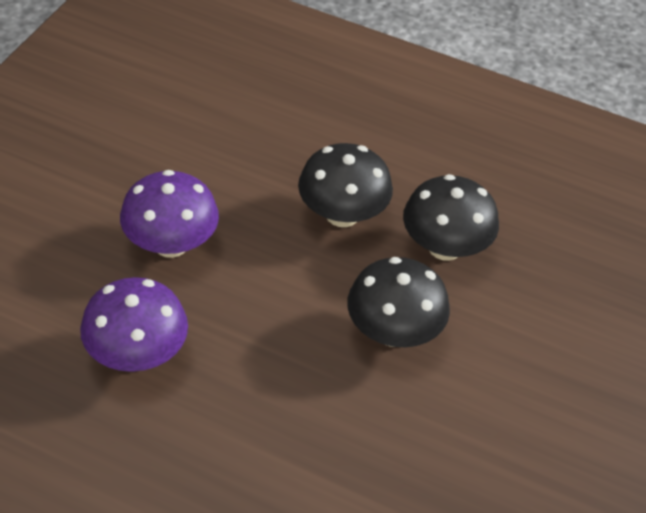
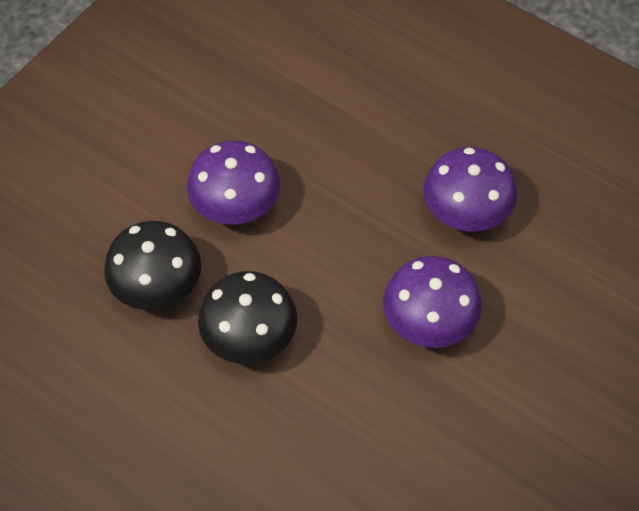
camera: 165 degrees left, 10 degrees up
(393, 332) = (235, 206): black mushroom -> purple mushroom

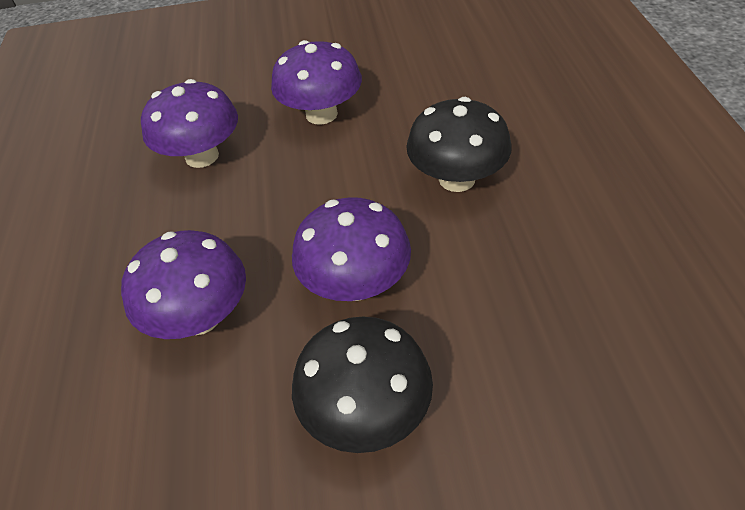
camera: 130 degrees left, 10 degrees down
(157, 287) = (499, 264): black mushroom -> black mushroom (366, 412)
(304, 121) = (200, 317): none -> purple mushroom

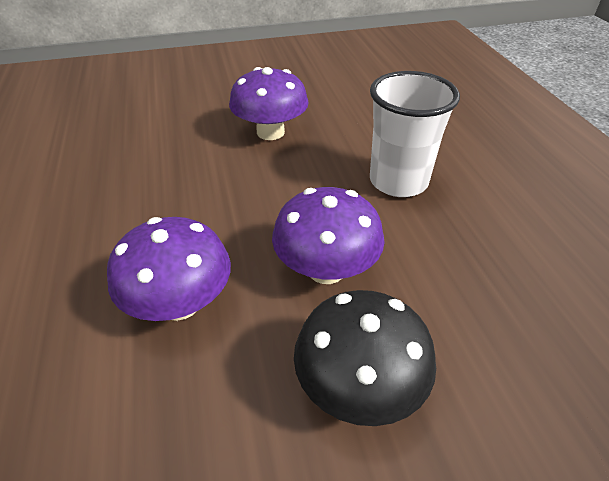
camera: 10 degrees left, 5 degrees down
(202, 156) = (166, 165): purple mushroom -> none
(457, 179) = (398, 181): black mushroom -> white cup

